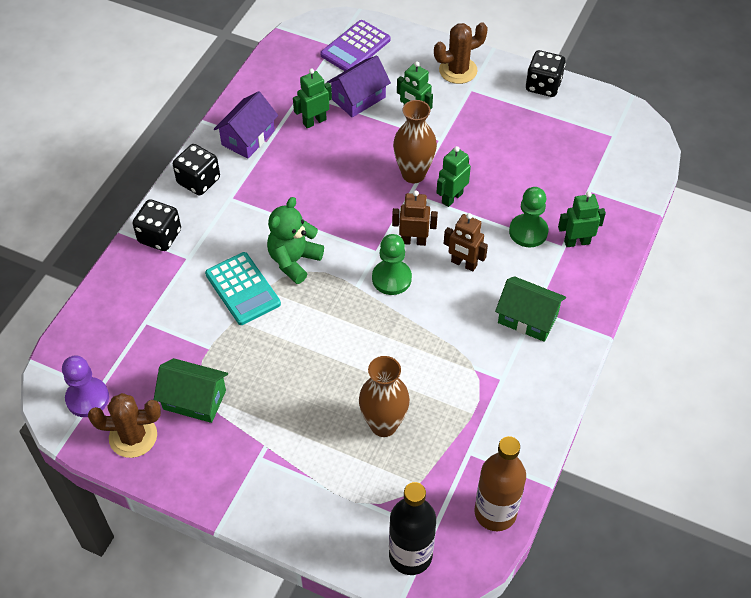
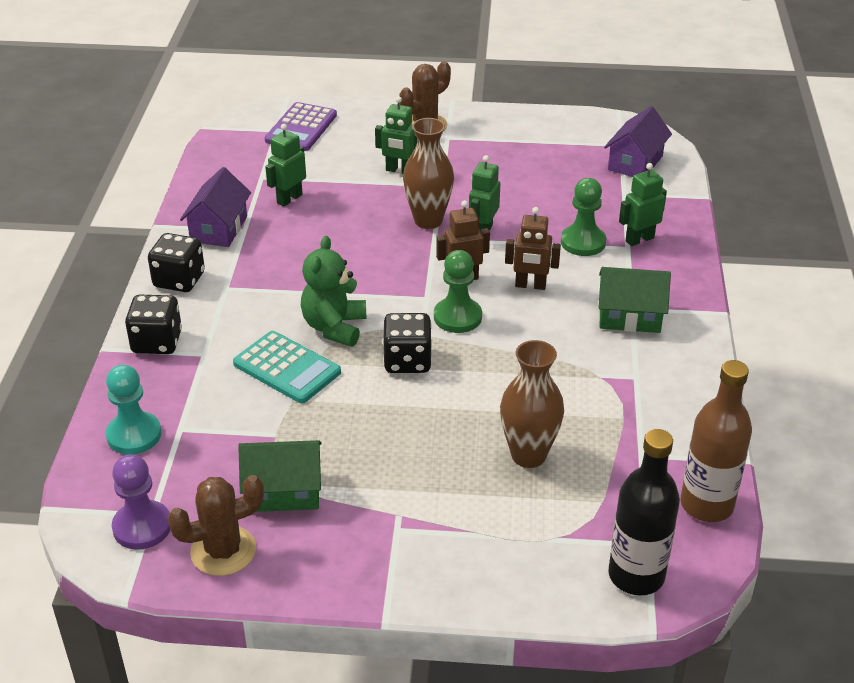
camera: 20 degrees left, 15 degrees down
(112, 317) = (134, 435): none -> turquoise pawn
(358, 98) = (329, 169): purple house -> purple house (635, 163)
(543, 85) = (523, 120): black dice -> black dice (407, 361)

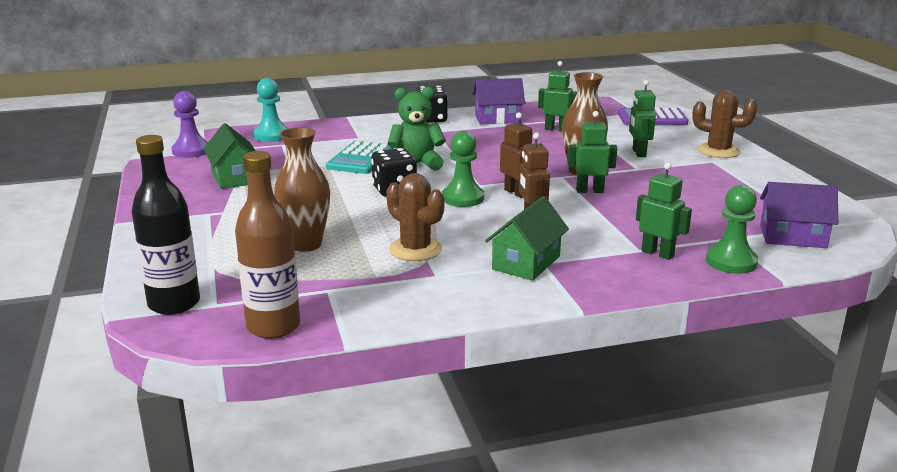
camera: 70 degrees right, 15 degrees down
(157, 342) = (363, 125): black dice -> none
(223, 551) = (175, 172): brown cactus -> brown cactus (415, 249)
(583, 242) = (621, 230): green pawn -> green pawn (731, 262)
(629, 317) = (526, 263): green house -> green house turned 45 degrees clockwise

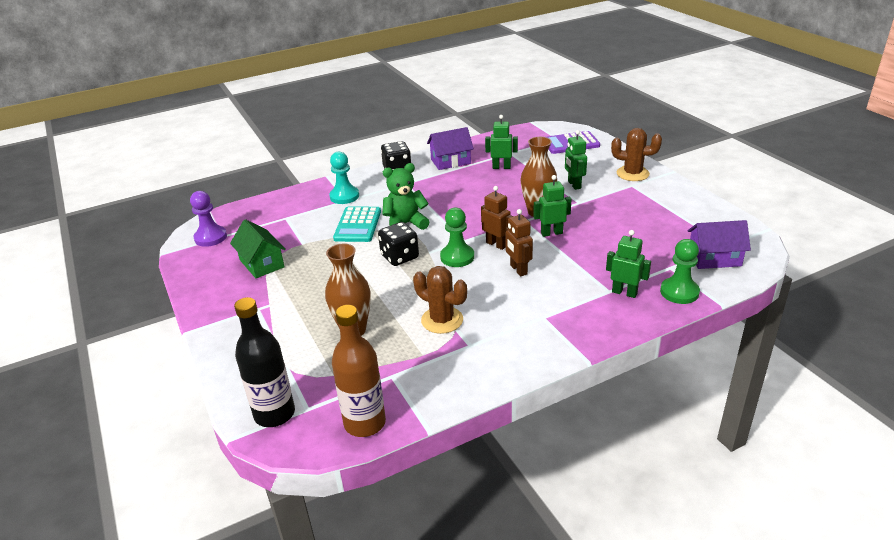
camera: 10 degrees left, 10 degrees up
(271, 135) = (272, 209): turquoise pawn -> turquoise pawn (344, 196)
(526, 263) = (531, 319): green house -> none

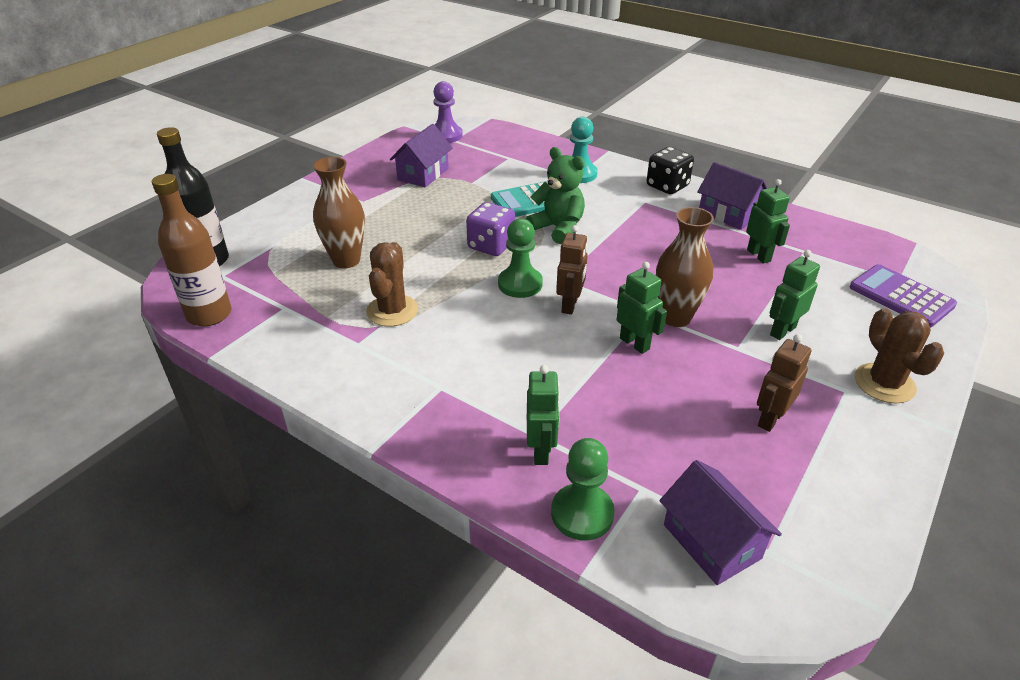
camera: 60 degrees right, 5 degrees up
(262, 263) = (423, 174): green house -> purple house
(399, 257) = (491, 246): black dice -> purple dice
(518, 270) = (527, 338): brown robot -> brown robot (770, 419)

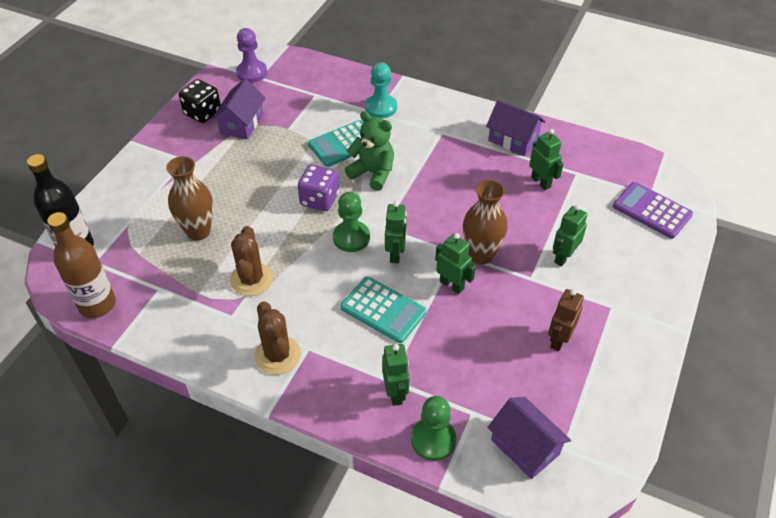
camera: 10 degrees left, 10 degrees up
(543, 359) = (383, 310): none -> turquoise calculator
(570, 305) = (395, 254): brown robot -> green robot
(667, 186) = (459, 113): black dice -> black dice (202, 113)
(884, 383) = (639, 296): brown cactus -> brown cactus (277, 355)

